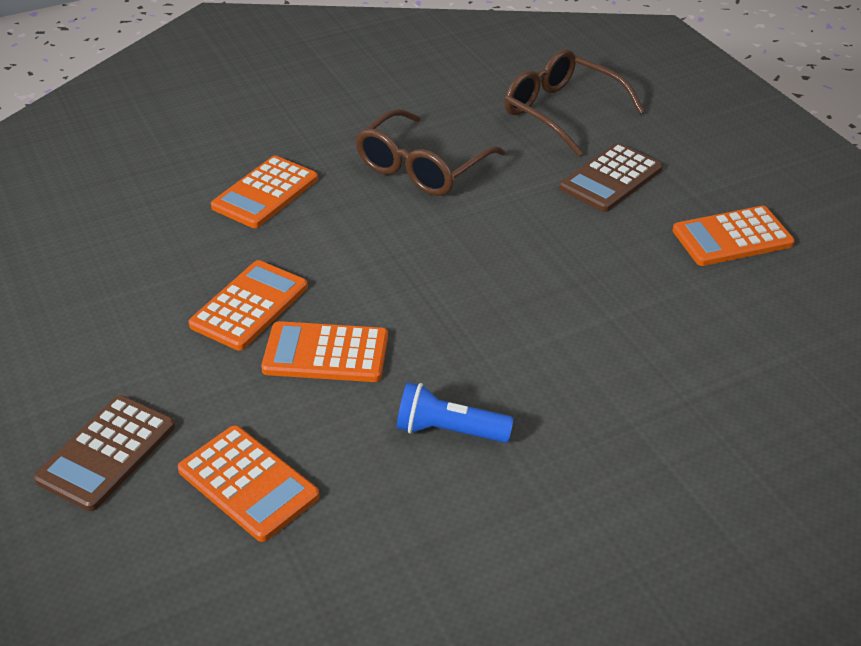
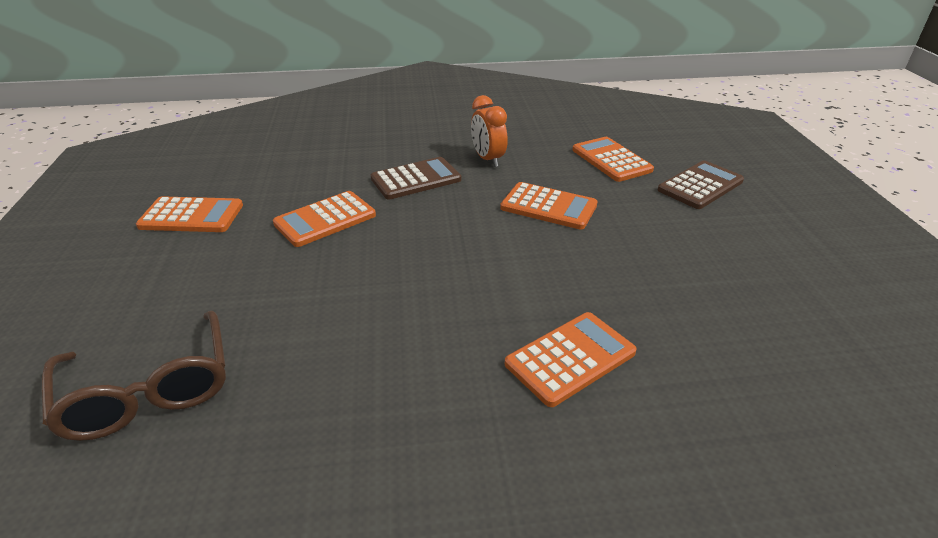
camera: 160 degrees left, 5 degrees down
(249, 306) = (601, 248): orange calculator -> orange calculator (325, 219)
(422, 167) = (380, 348): brown glasses -> none
(449, 430) = (488, 159): blue flashlight -> orange clock
(611, 179) = (211, 286): brown calculator -> brown calculator (416, 179)

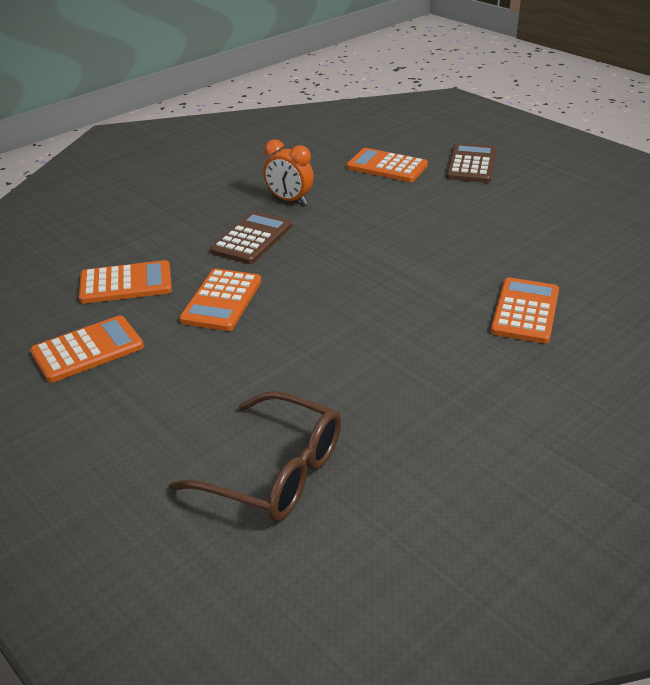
camera: 35 degrees left, 0 degrees up
(548, 207) = (386, 220): orange calculator -> orange calculator (126, 283)

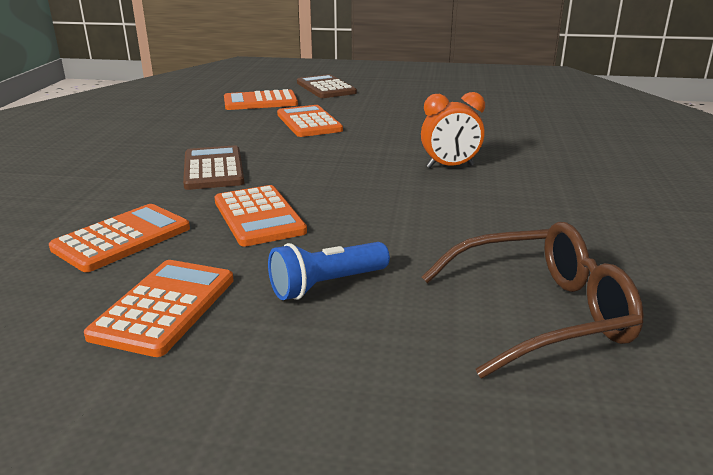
camera: 40 degrees left, 10 degrees down
(185, 379) = (327, 285): none -> blue flashlight
(289, 200) = (207, 138): orange clock -> orange clock (450, 166)
(525, 311) = (513, 147): orange calculator -> orange calculator (308, 122)

